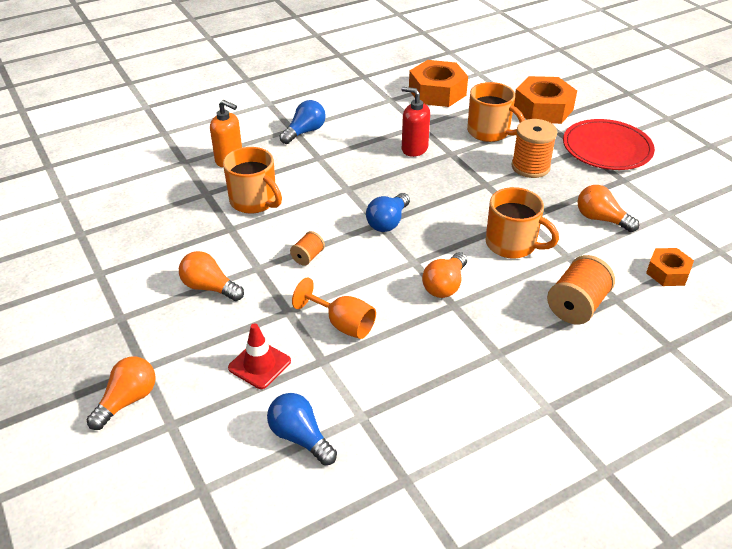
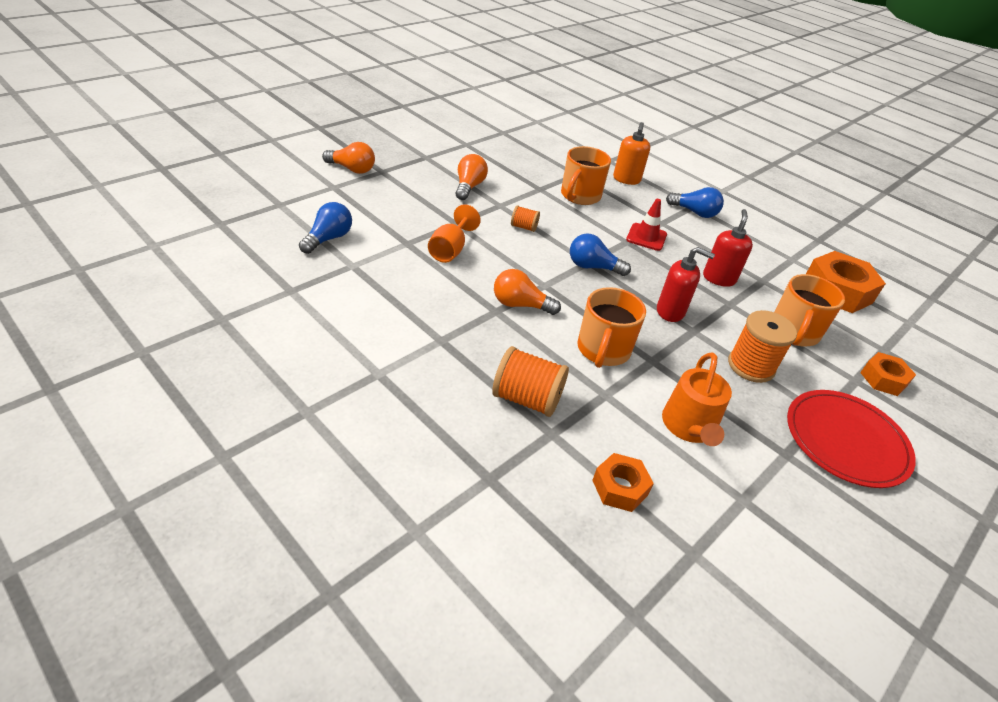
camera: 70 degrees right, 0 degrees up
(259, 364) = (395, 215): red traffic cone -> red traffic cone (646, 237)
(460, 190) = (670, 311): none -> red soap dispenser
(543, 109) = (883, 379): orange nut -> orange nut, size x0.57
(601, 219) = (689, 427): orange light bulb -> orange watering can

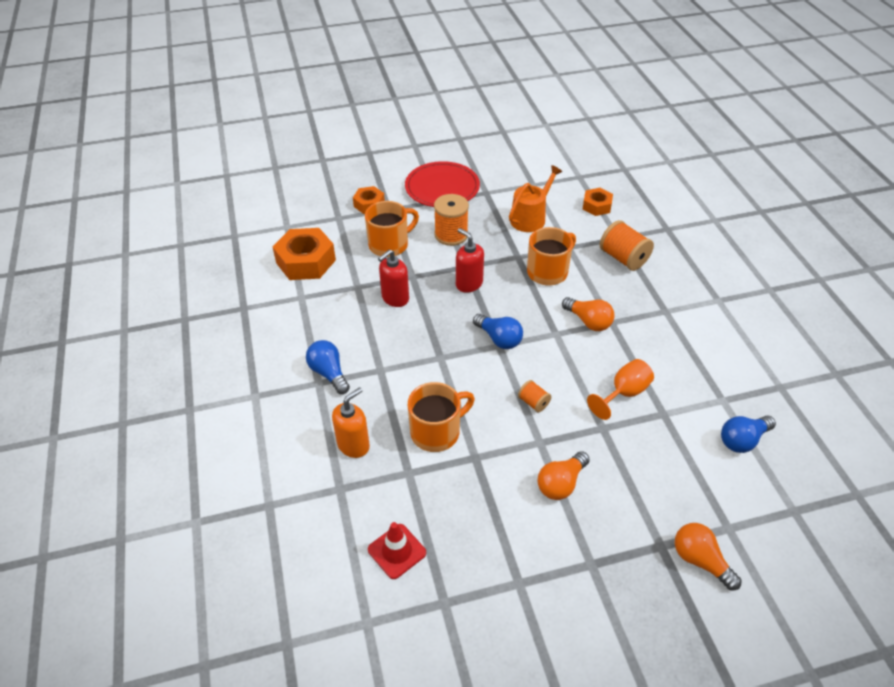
camera: 145 degrees left, 5 degrees up
(646, 237) = (416, 357): red traffic cone -> red traffic cone (397, 551)

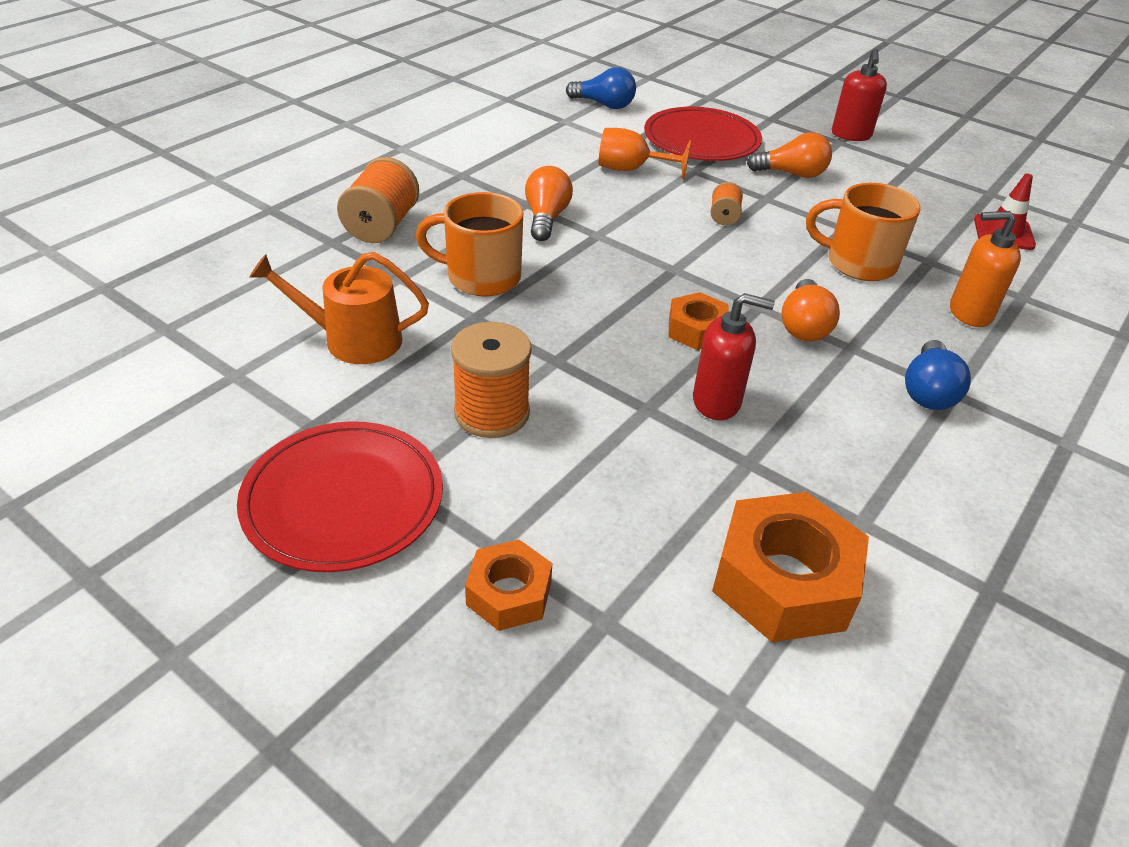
camera: 130 degrees left, 5 degrees down
(390, 245) = (602, 481): orange mug -> none
(469, 284) = (592, 340): red soap dispenser -> red soap dispenser (851, 135)
(499, 339) = (664, 272): blue light bulb -> none
(596, 206) = (257, 283): orange nut -> orange nut (696, 330)
(647, 464) = (701, 139): none -> red plate
(700, 560) = (757, 102): orange light bulb -> orange light bulb (804, 326)

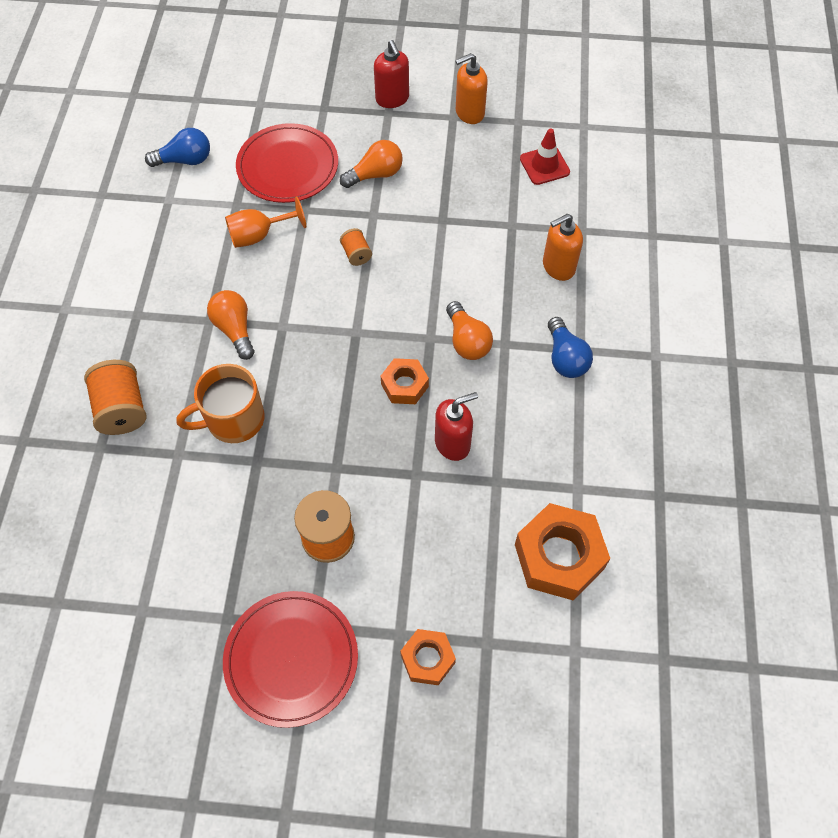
camera: 30 degrees left, 20 degrees up
(353, 340) = (194, 532): orange watering can -> none
(858, 263) = (469, 254): orange mug -> none
(934, 169) = (469, 113): none -> orange soap dispenser

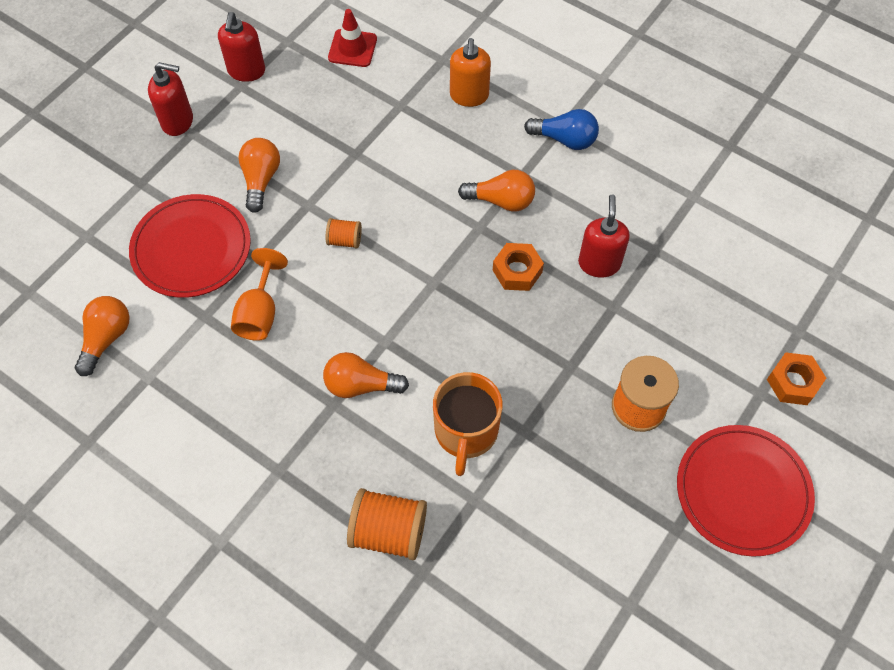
camera: 60 degrees left, 0 degrees up
(185, 160) = (106, 338): blue light bulb -> orange light bulb
(469, 113) = (246, 71): orange soap dispenser -> red soap dispenser
(559, 557) = (748, 241): orange nut -> none

